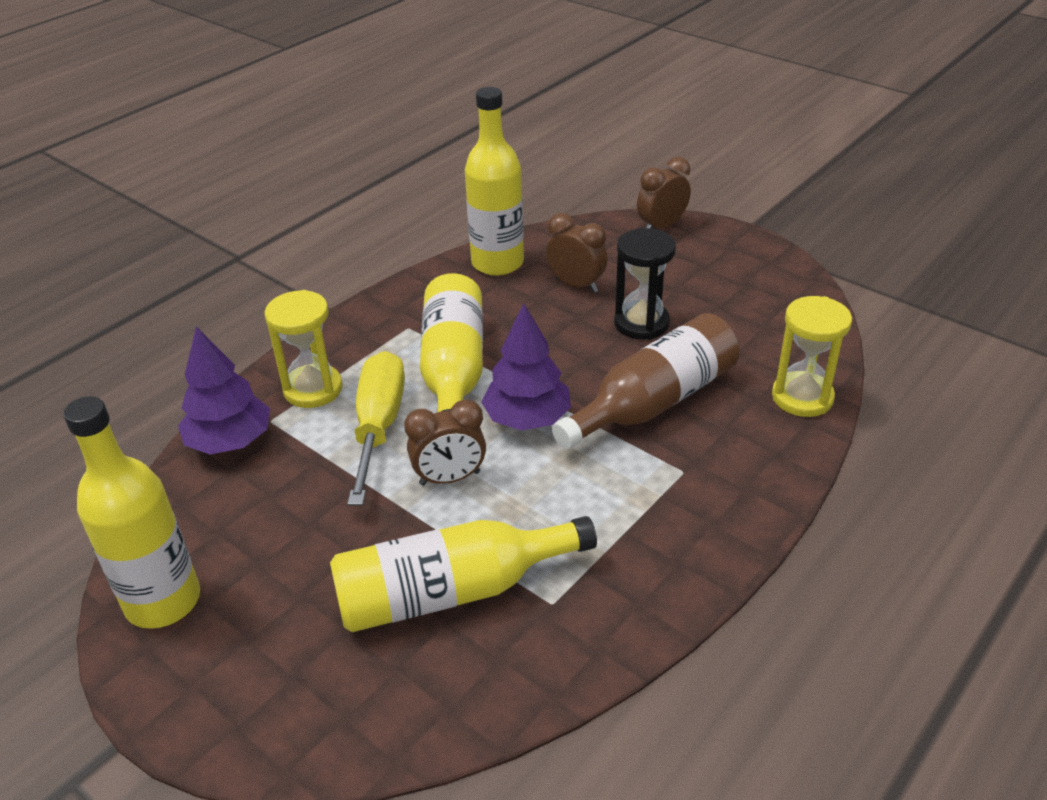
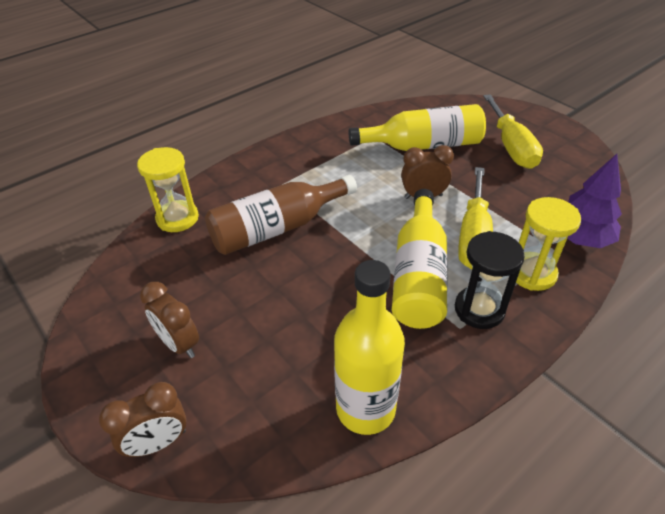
camera: 170 degrees left, 5 degrees up
(163, 601) = (574, 157): yellow bottle -> none
(276, 612) = (511, 147): none -> yellow screwdriver
(527, 419) = (368, 227): purple tree -> none
(576, 285) = (291, 357): brown clock -> brown clock (179, 344)
(641, 323) = (252, 299): black hourglass -> black hourglass (479, 309)

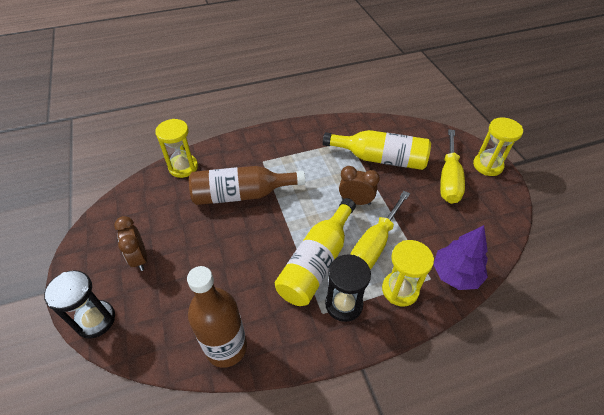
camera: 20 degrees right, 5 degrees up
(158, 442) = (95, 320): brown clock -> black hourglass
(365, 409) = (226, 347): yellow bottle -> brown bottle
(542, 123) = (487, 165): none -> yellow hourglass

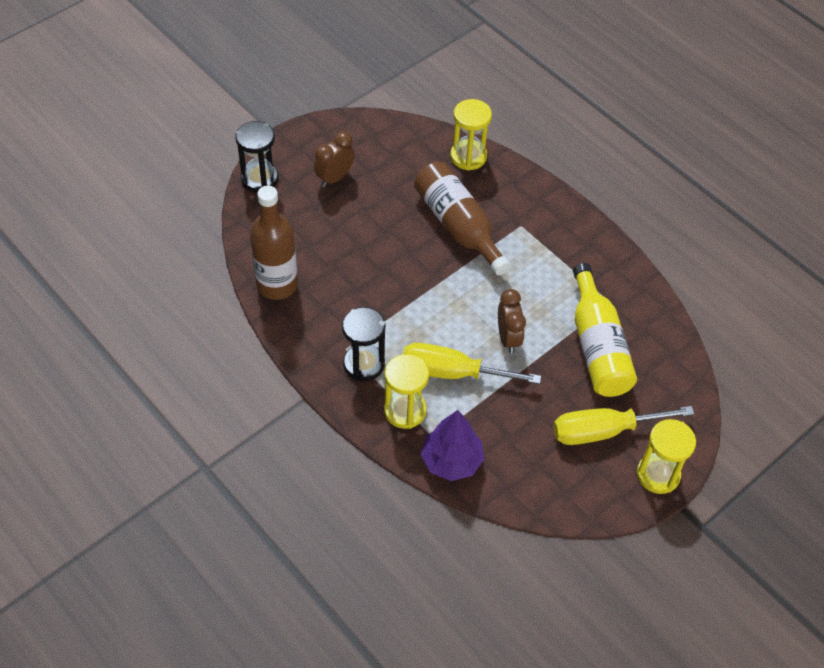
camera: 65 degrees right, 5 degrees up
(317, 262) = (402, 326): yellow bottle -> none

